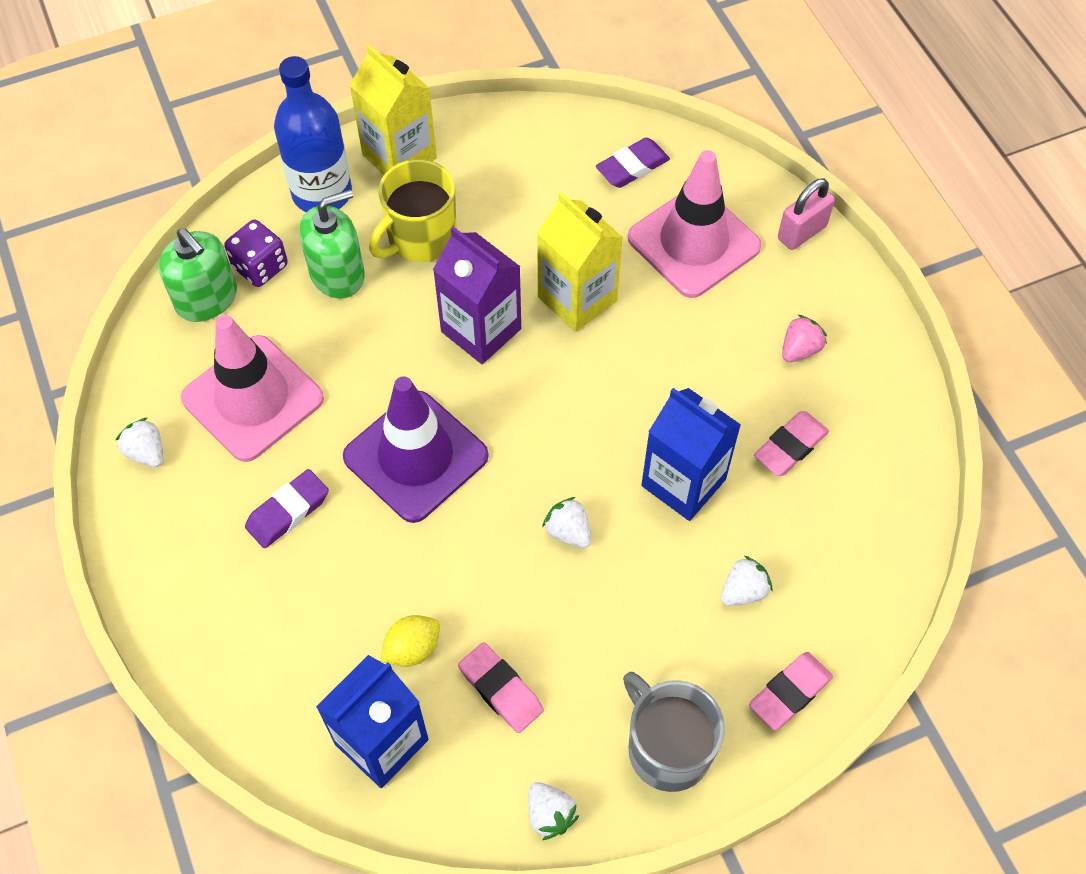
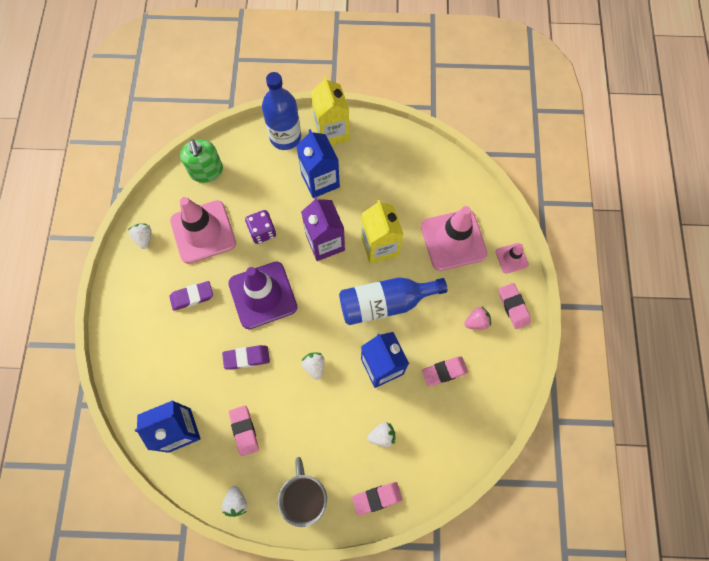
camera: 25 degrees right, 10 degrees up
(260, 266) = (238, 164): purple dice -> purple dice (262, 231)
(337, 274) = (272, 183): green soap dispenser -> none
(412, 648) = (214, 391): yellow lemon -> none
(420, 238) = (320, 181): yellow mug -> blue carton
(632, 167) = (443, 185): purple eraser -> purple eraser (246, 358)
(635, 382) = (385, 303): none -> blue bottle
(801, 232) = (511, 258): pink padlock -> pink traffic cone
(845, 303) = (513, 307): none -> pink eraser

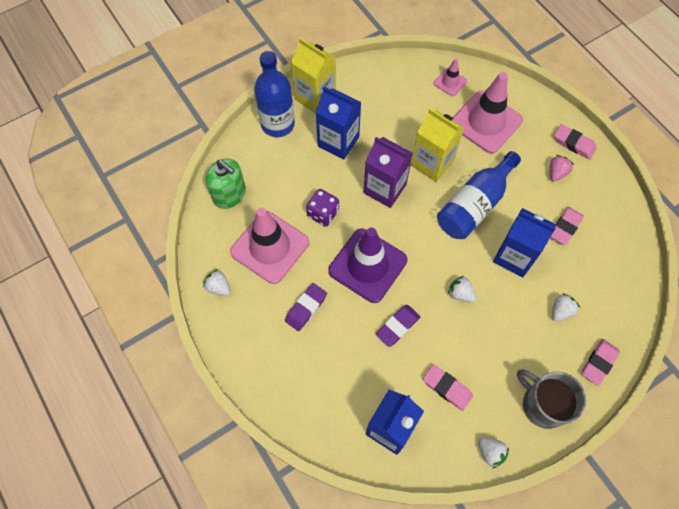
camera: 35 degrees left, 5 degrees down
(511, 258) = (541, 108): pink traffic cone -> pink traffic cone (450, 82)

